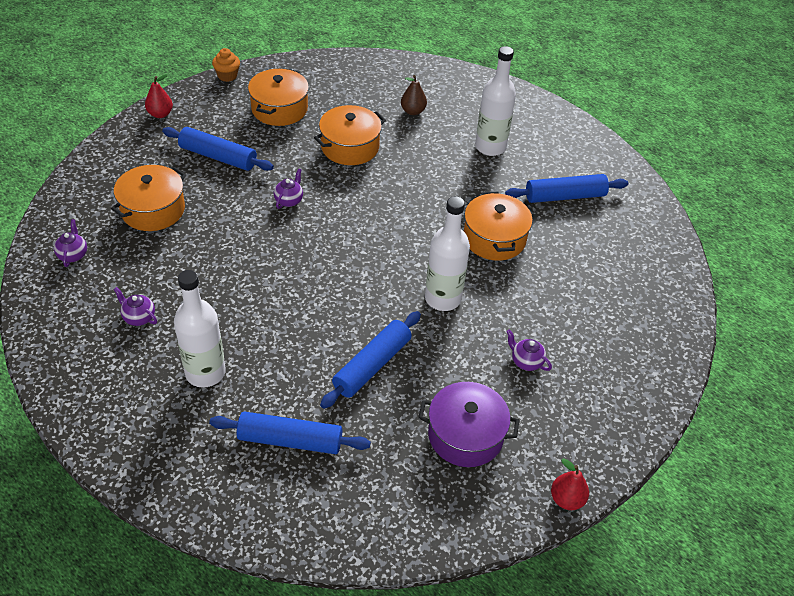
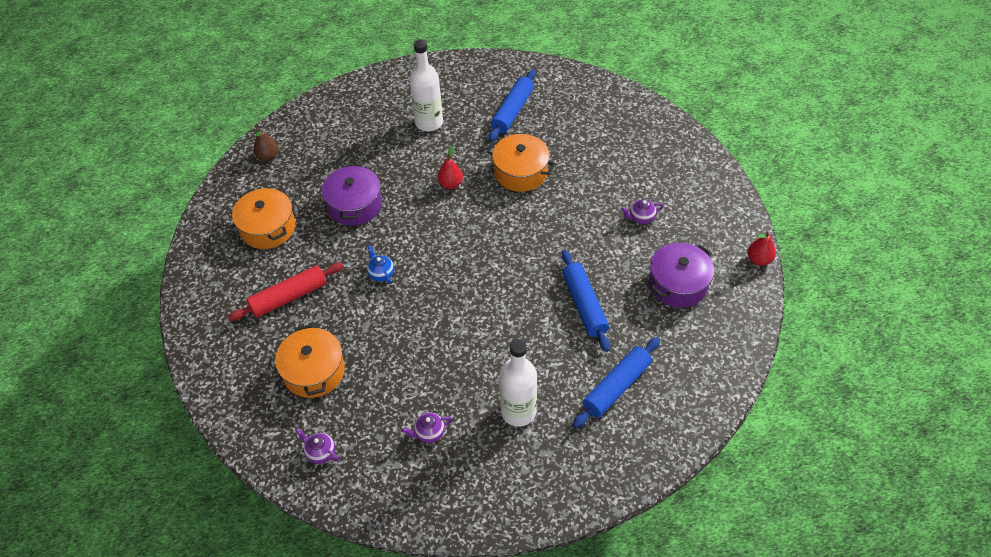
camera: 50 degrees left, 5 degrees up
(160, 114) = (196, 314): red pear -> red pear (450, 184)
(218, 157) = (289, 297): blue rolling pin -> red rolling pin
(227, 76) = (191, 243): orange cupcake -> none
(289, 200) = (381, 273): purple teapot -> blue teapot
(350, 147) = (354, 205): orange pot -> purple pot
(413, 111) = (349, 146): brown pear -> brown pear (268, 156)
(443, 298) = (554, 232): white bottle -> none

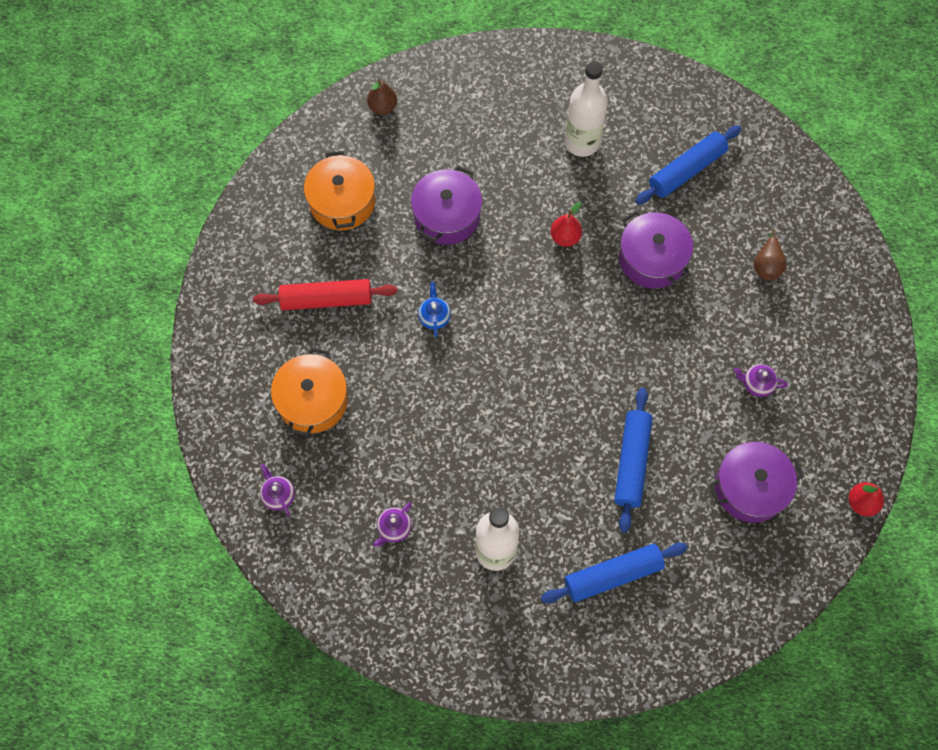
camera: 25 degrees right, 15 degrees up
(429, 433) = (394, 528): purple teapot -> purple teapot turned 60 degrees counterclockwise
(521, 172) = (652, 259): orange pot -> purple pot
(602, 144) = (767, 265): none -> brown pear

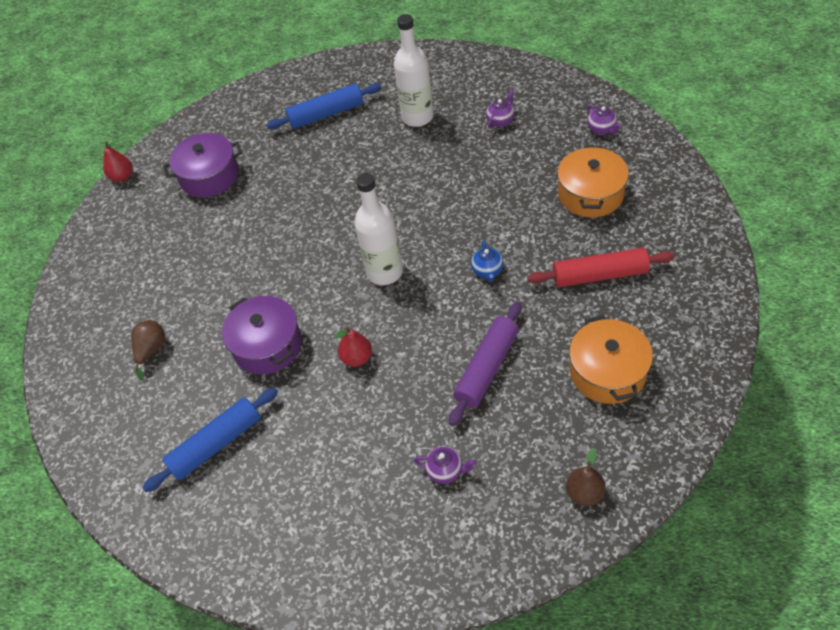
camera: 175 degrees left, 15 degrees down
(447, 216) = (486, 368): purple pot -> purple rolling pin
(582, 142) = (334, 468): white bottle -> white bottle (384, 272)
(632, 462) = (305, 182): blue rolling pin -> none
(756, 384) = (187, 248): purple teapot -> purple teapot (445, 471)

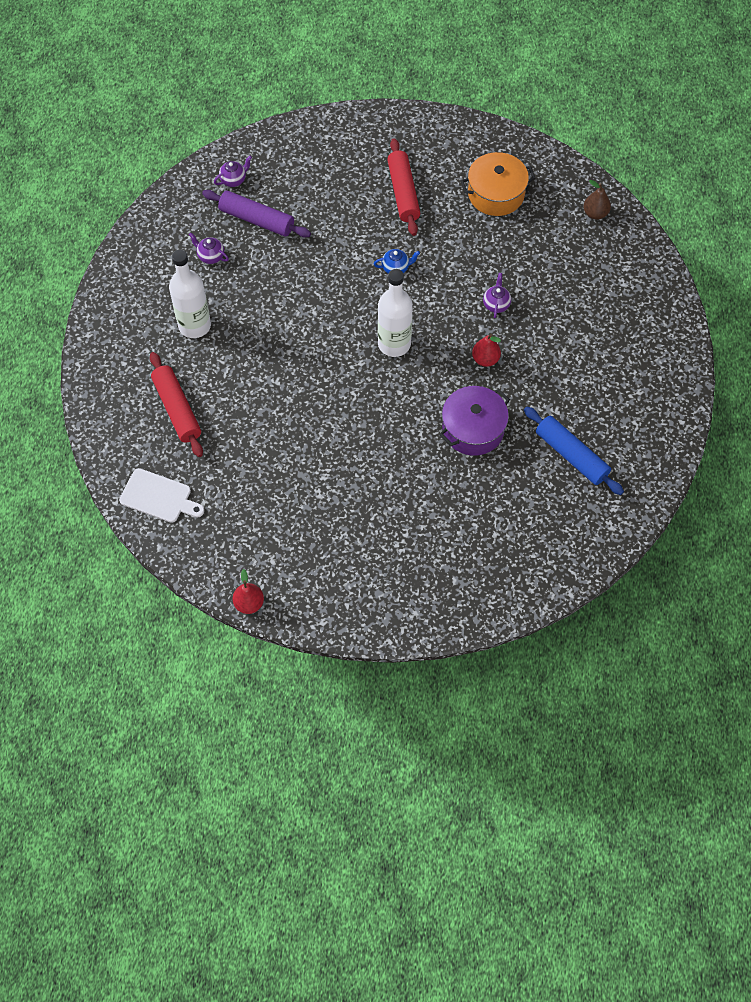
camera: 100 degrees left, 10 degrees up
(151, 350) = (479, 525): brown pear -> none
(209, 176) = (258, 512): purple pot -> none
(239, 111) = (159, 497): none -> white cutting board
(326, 114) = (177, 409): blue rolling pin -> red rolling pin
(445, 471) = (584, 295): purple teapot -> purple teapot (496, 304)
(486, 368) = (493, 269): purple rolling pin -> purple rolling pin (257, 220)
(590, 194) = (313, 193): orange pot -> none

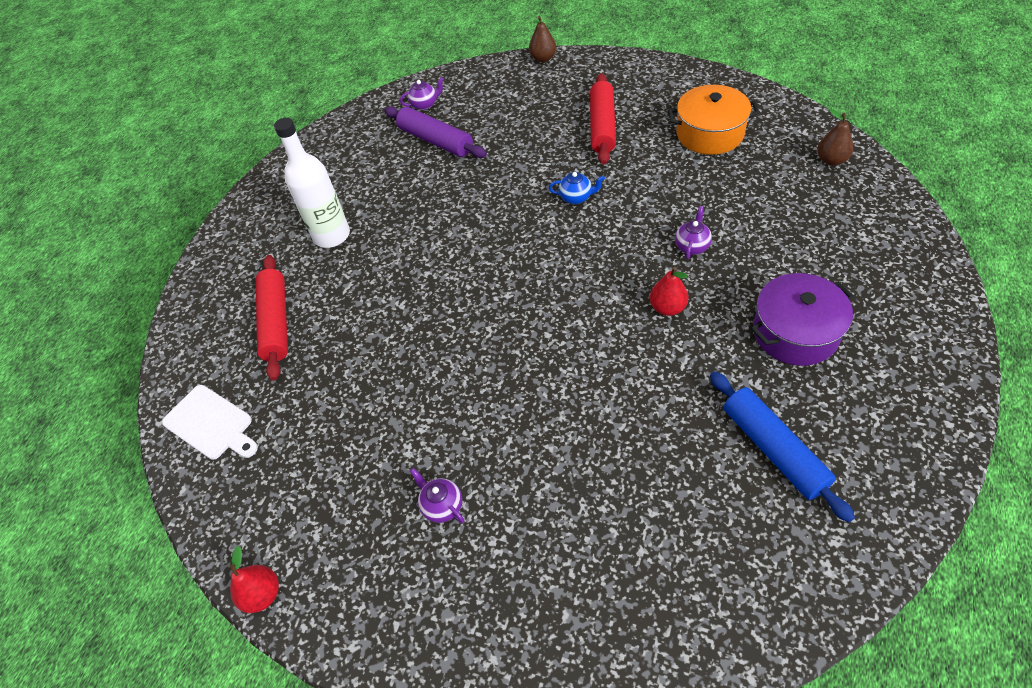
camera: 20 degrees right, 10 degrees down
(210, 256) = (375, 170): purple teapot -> purple teapot (442, 505)
(332, 118) = (543, 58): none -> brown pear
(394, 344) = (554, 278): white bottle -> none
(473, 429) = (635, 393): purple pot -> purple pot (795, 332)

